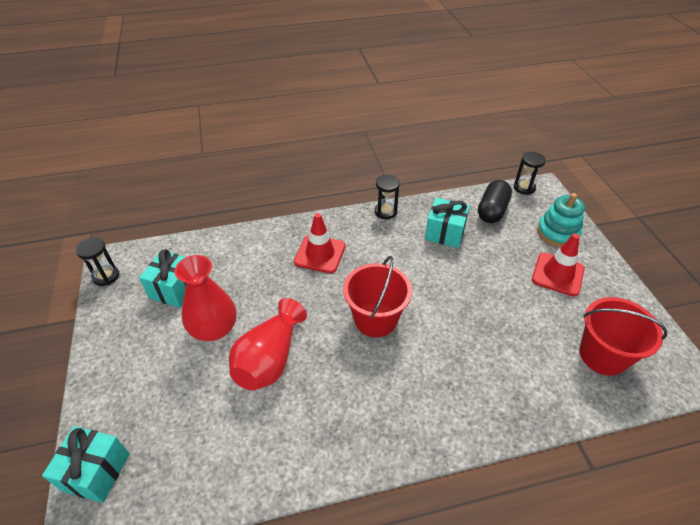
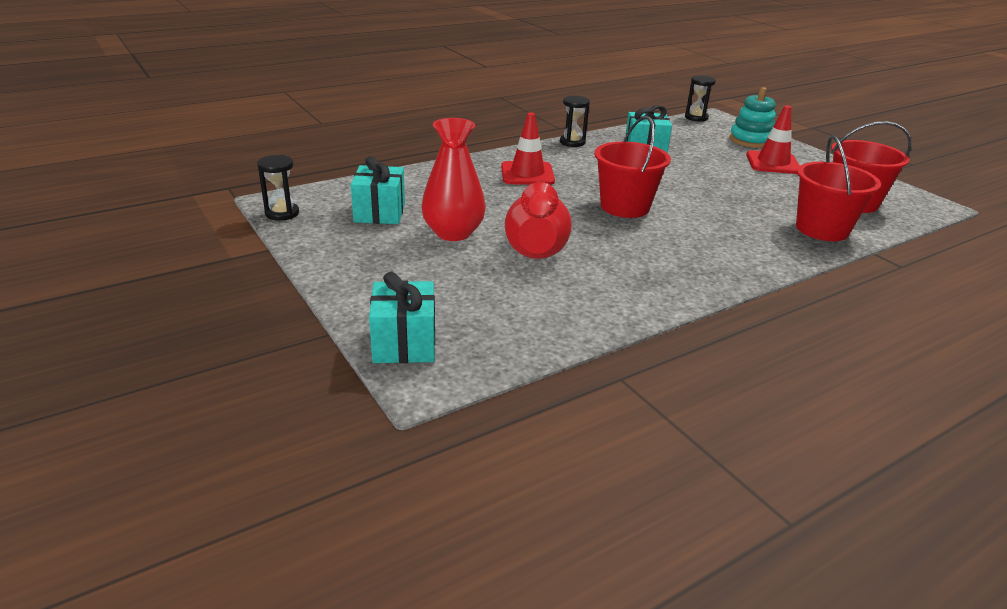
camera: 20 degrees left, 15 degrees down
(492, 211) = (678, 133): black capsule -> none
(542, 393) = (822, 229): none -> red bucket

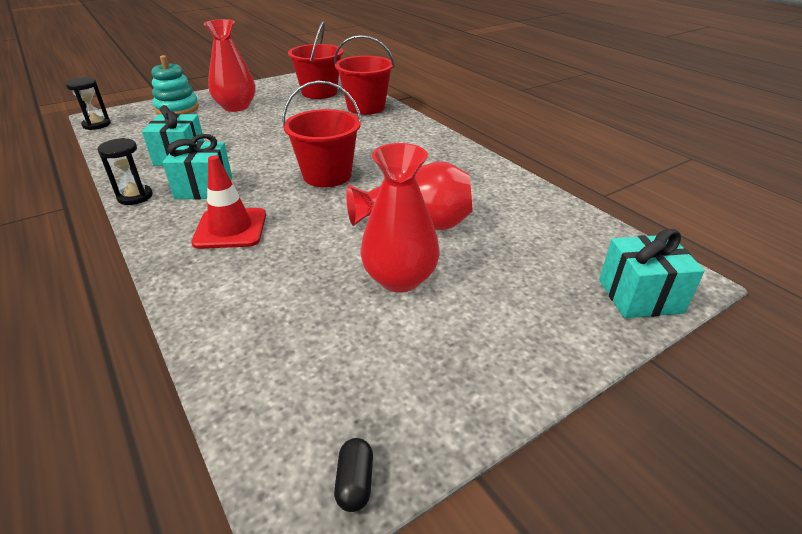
camera: 90 degrees left, 5 degrees up
(282, 213) = (355, 482): black hourglass -> black capsule
(380, 213) = (347, 350): turquoise gift -> turquoise gift (204, 188)
(773, 163) = (236, 107): red traffic cone -> red vase

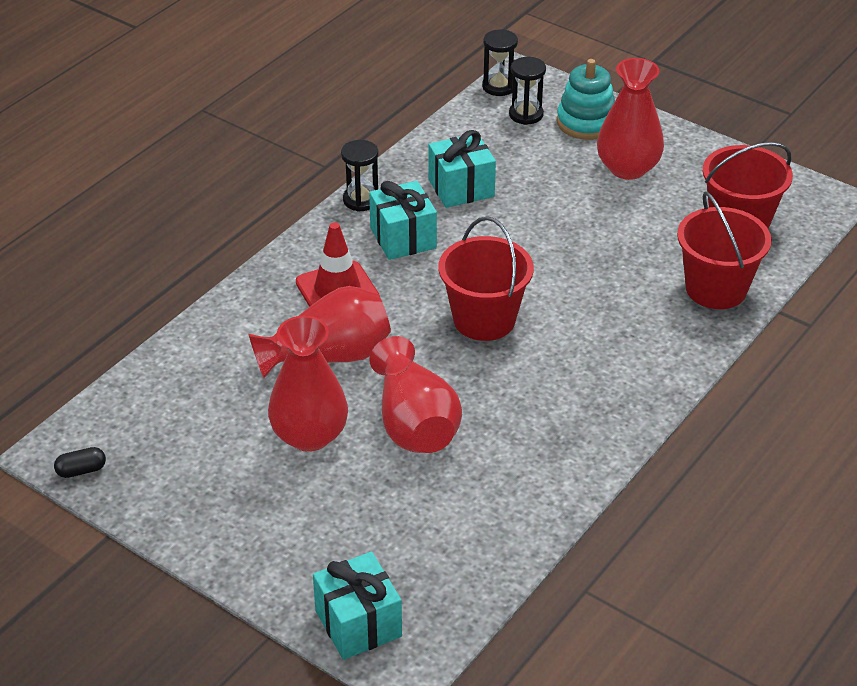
camera: 70 degrees right, 5 degrees up
(140, 122) = (526, 114): none -> black hourglass
(307, 249) = (328, 356): none -> red vase

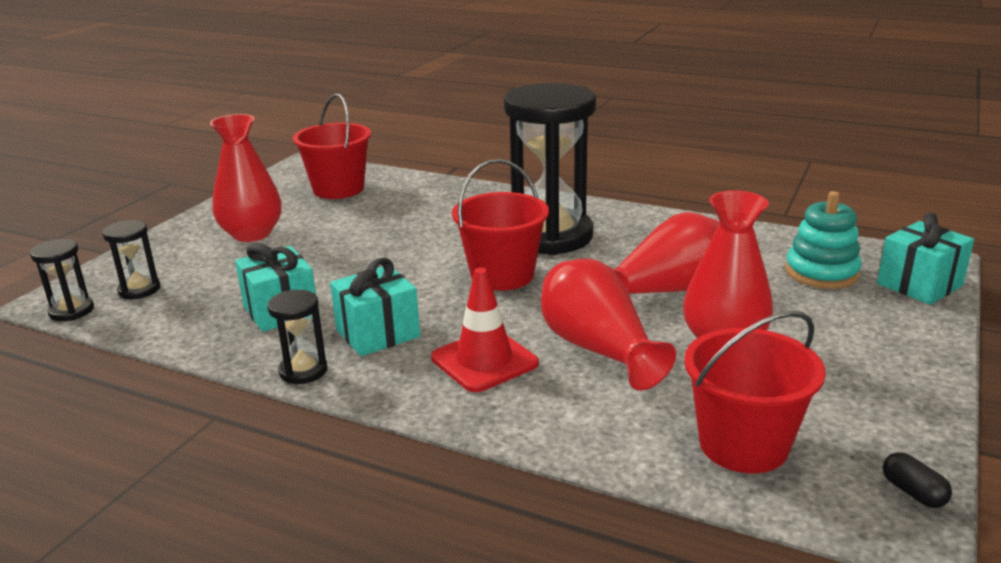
camera: 100 degrees left, 15 degrees down
(565, 366) = (550, 236): none -> black hourglass
(586, 122) = (165, 258): turquoise stacking toy -> turquoise stacking toy (821, 272)
(716, 289) = (427, 192): red bucket -> red bucket (743, 445)

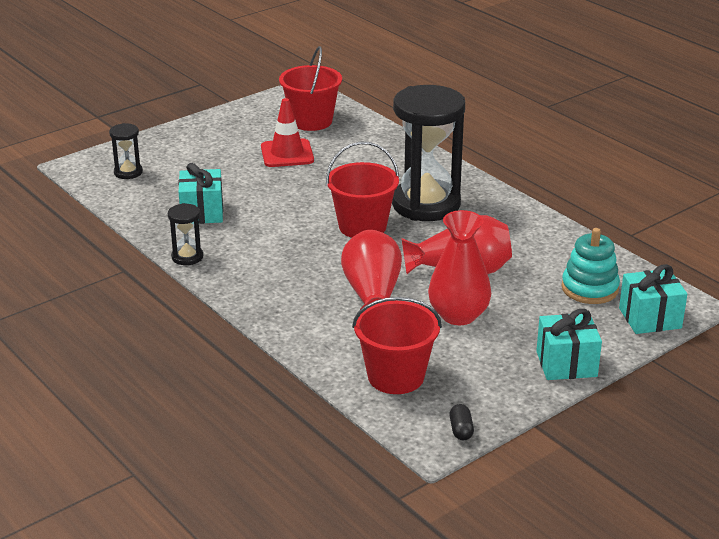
camera: 25 degrees right, 5 degrees up
(71, 311) = (81, 177): black hourglass -> none
(252, 234) = (224, 146): red vase -> none
(378, 333) = (248, 245): turquoise gift -> turquoise gift (566, 364)
(484, 361) = (296, 282): red traffic cone -> red traffic cone (287, 154)

